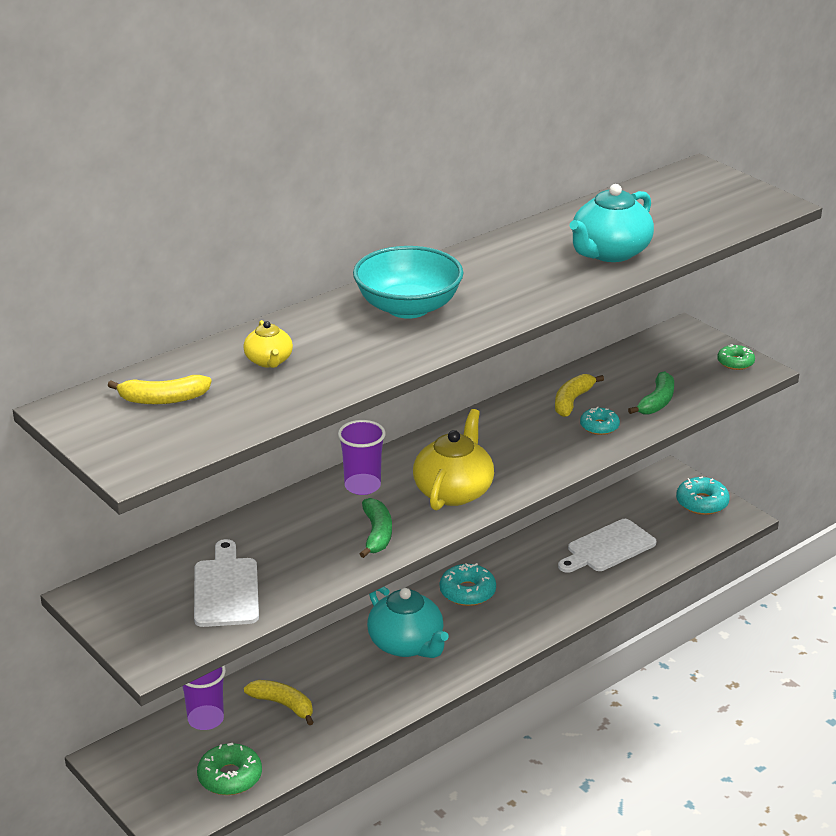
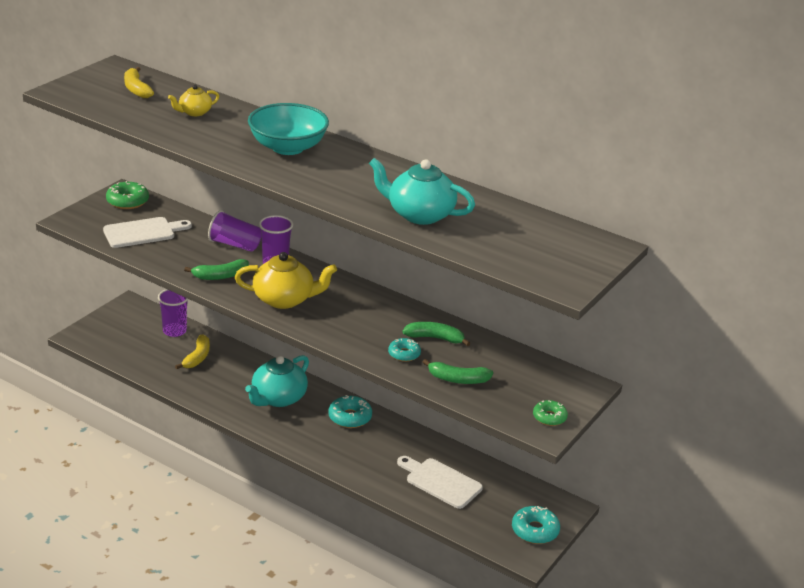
camera: 70 degrees right, 0 degrees up
(230, 777) = (124, 349): green donut -> green donut (127, 201)
(298, 512) = (235, 245): none -> purple cup
(572, 401) = (435, 338): yellow banana -> green banana

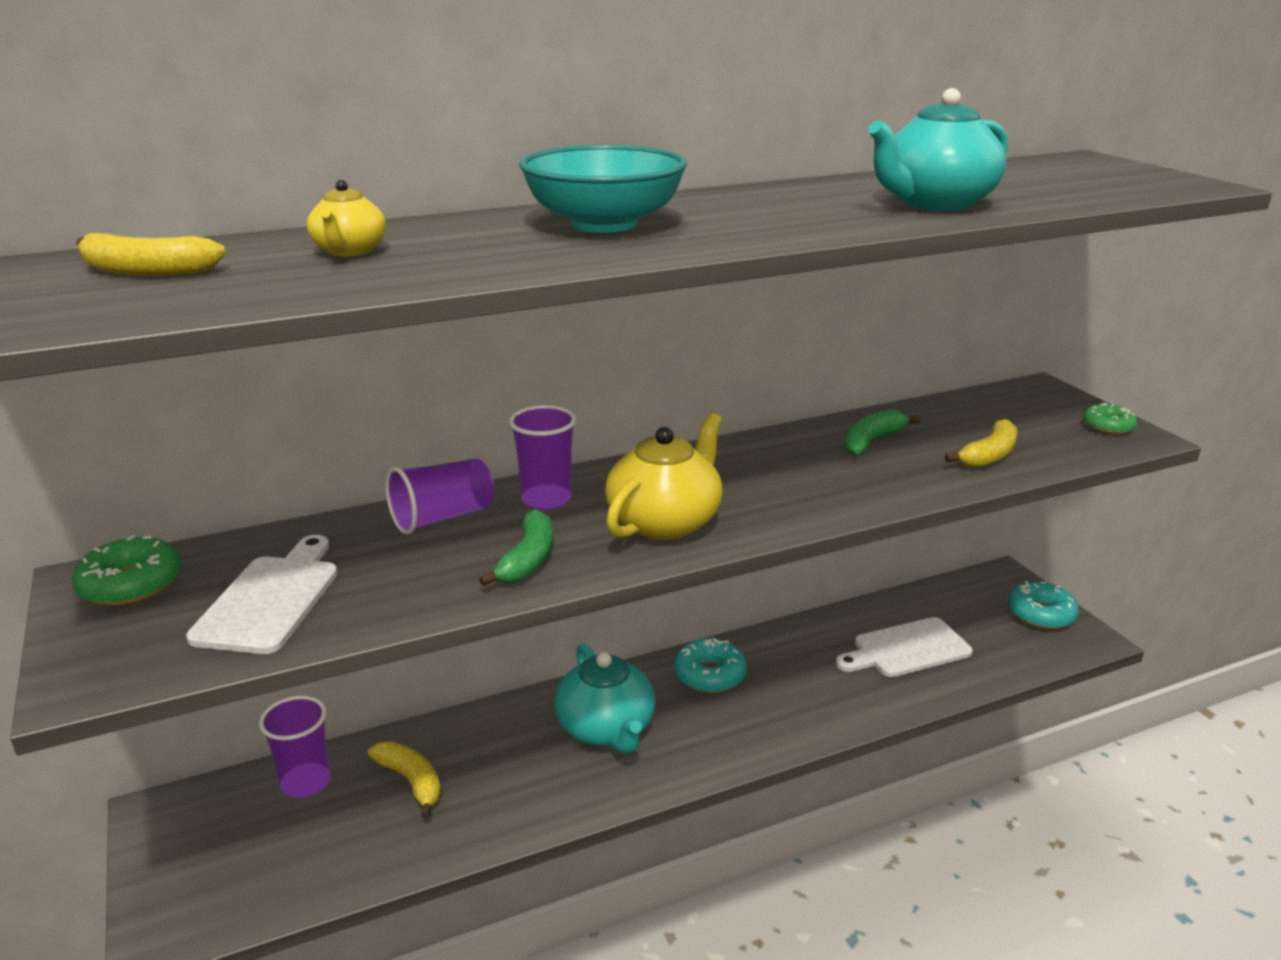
camera: 55 degrees left, 5 degrees down
(404, 354) = (900, 473): turquoise donut -> none
(457, 379) = (989, 455): green banana -> yellow banana

